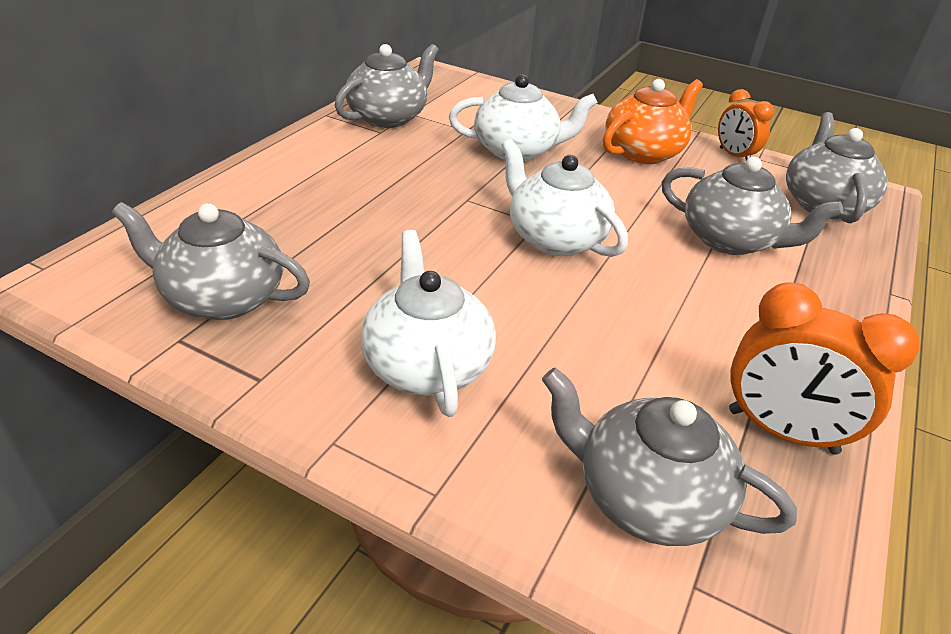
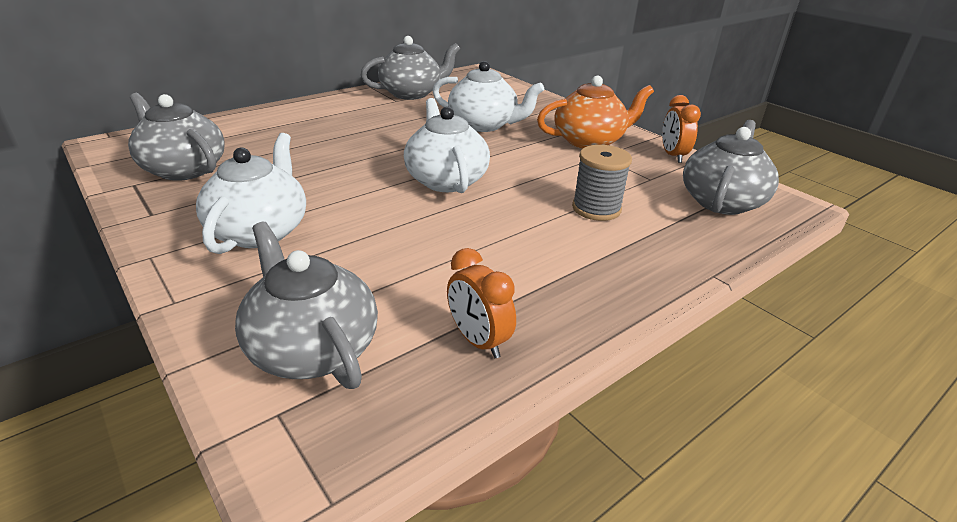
camera: 25 degrees right, 5 degrees down
(730, 240) = (596, 209): grey teapot -> grey spool
(781, 431) = (478, 341): orange clock -> orange clock, size x0.63

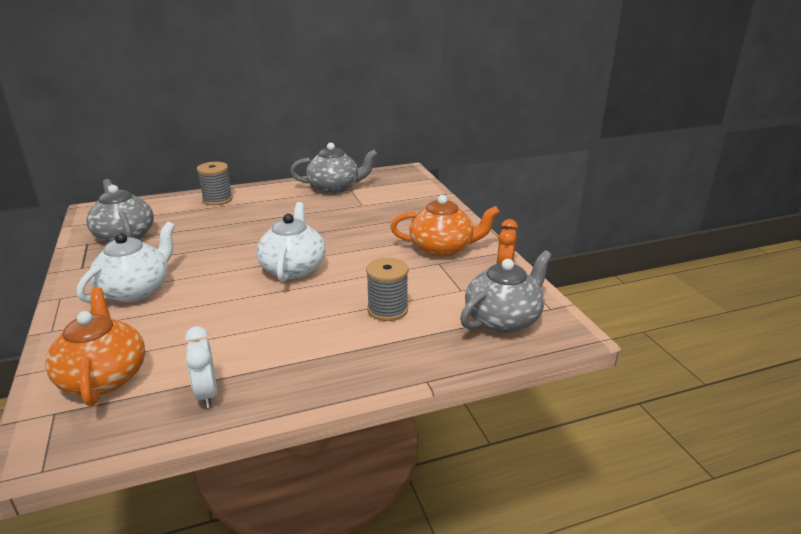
camera: 20 degrees right, 5 degrees down
(277, 117) = (217, 199): none -> grey spool
(312, 348) = (104, 377): grey teapot -> orange teapot
(478, 341) = (207, 394): orange clock -> white clock
(484, 125) = (367, 223): white teapot -> none

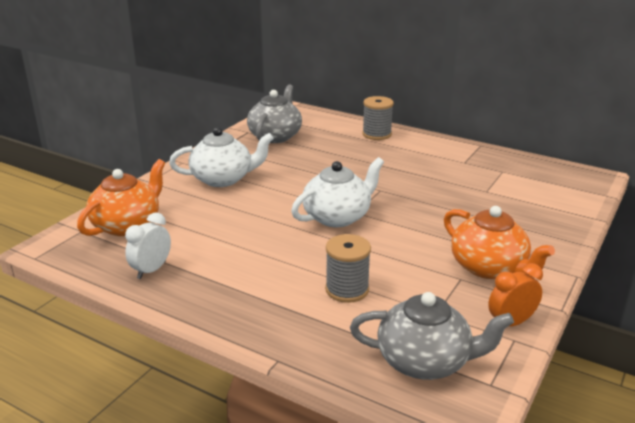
camera: 50 degrees right, 0 degrees up
(335, 188) = (489, 164): grey teapot -> none

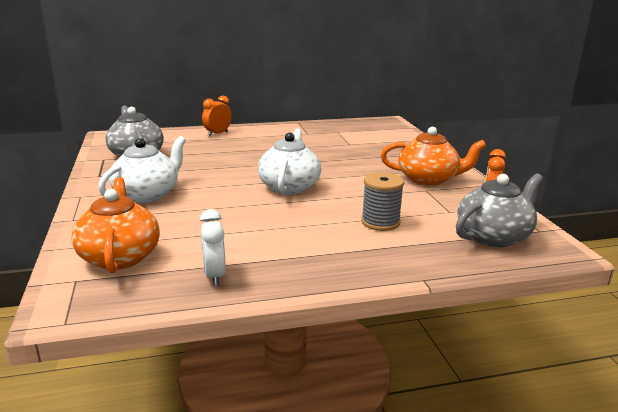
camera: 45 degrees left, 5 degrees down
(377, 134) = (217, 134): grey spool -> orange clock

